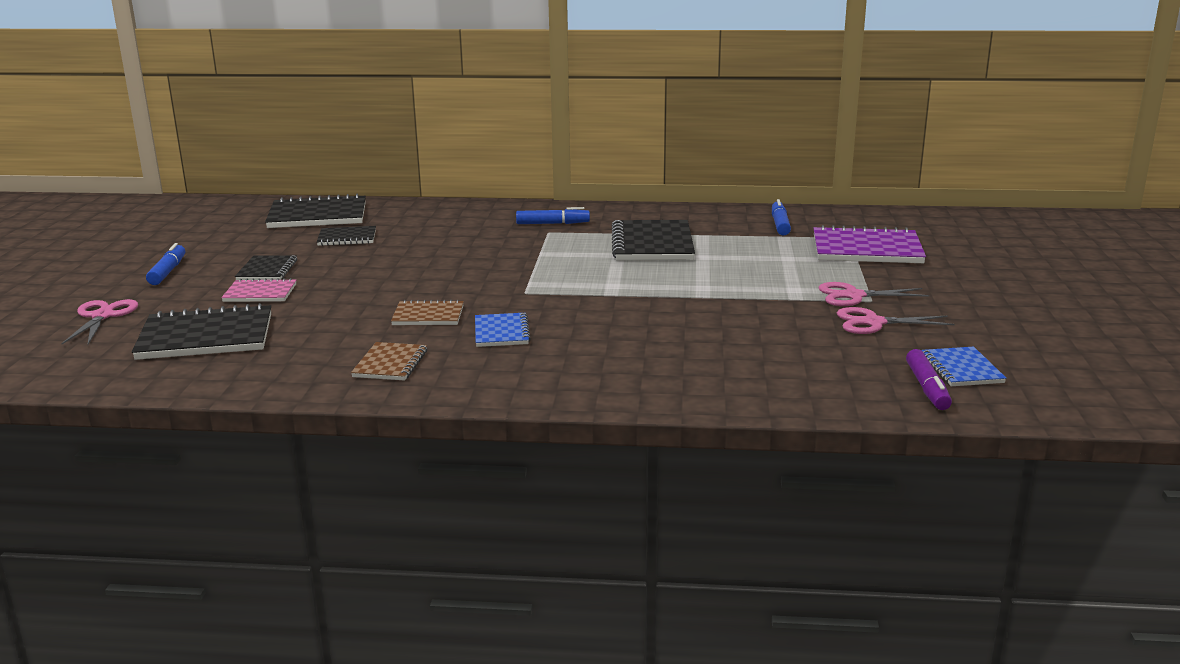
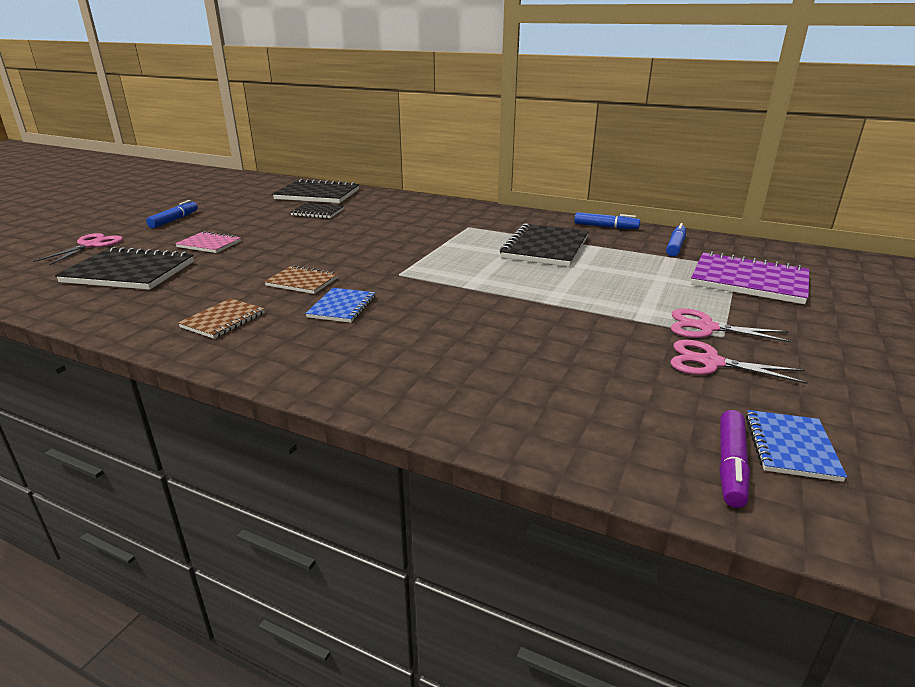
camera: 20 degrees right, 5 degrees up
(267, 270) = (236, 228): black notebook -> none
(552, 223) = (478, 221): blue marker -> blue marker (605, 227)

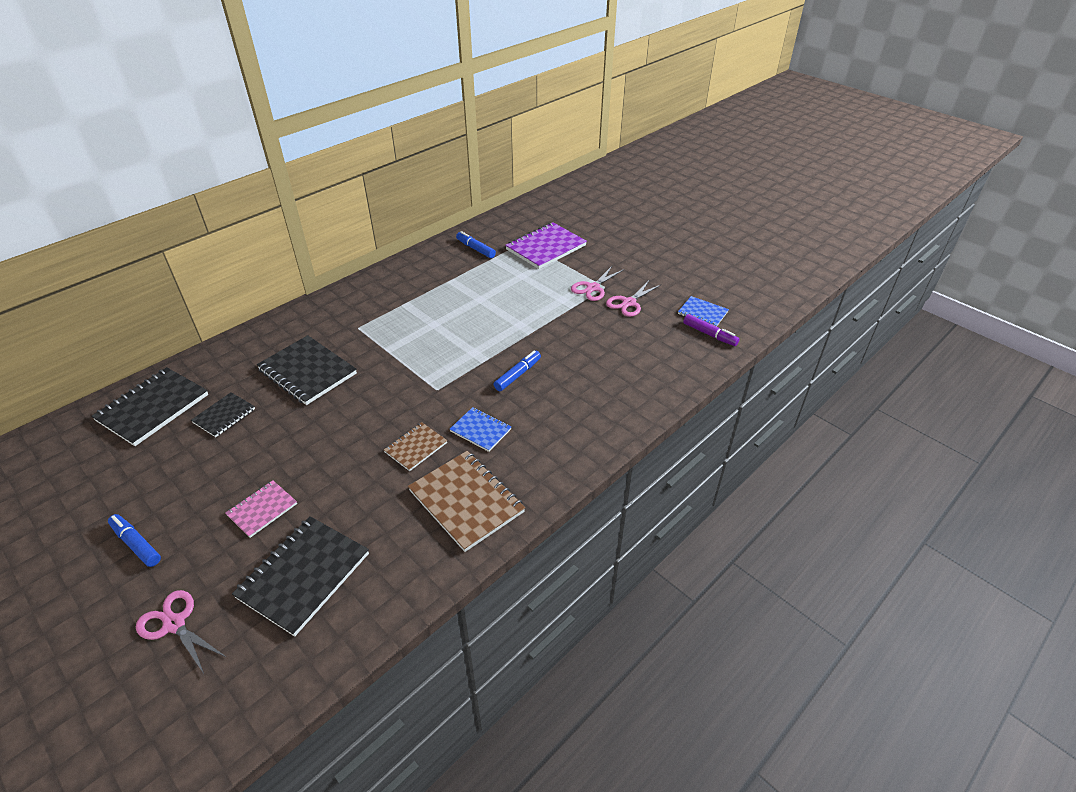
camera: 70 degrees left, 15 degrees up
(223, 320) = (466, 501): brown notebook -> brown notebook, size x1.79
(545, 248) = (436, 303): black notebook -> black notebook (307, 372)
(605, 227) = (416, 262): blue marker -> blue marker (517, 375)

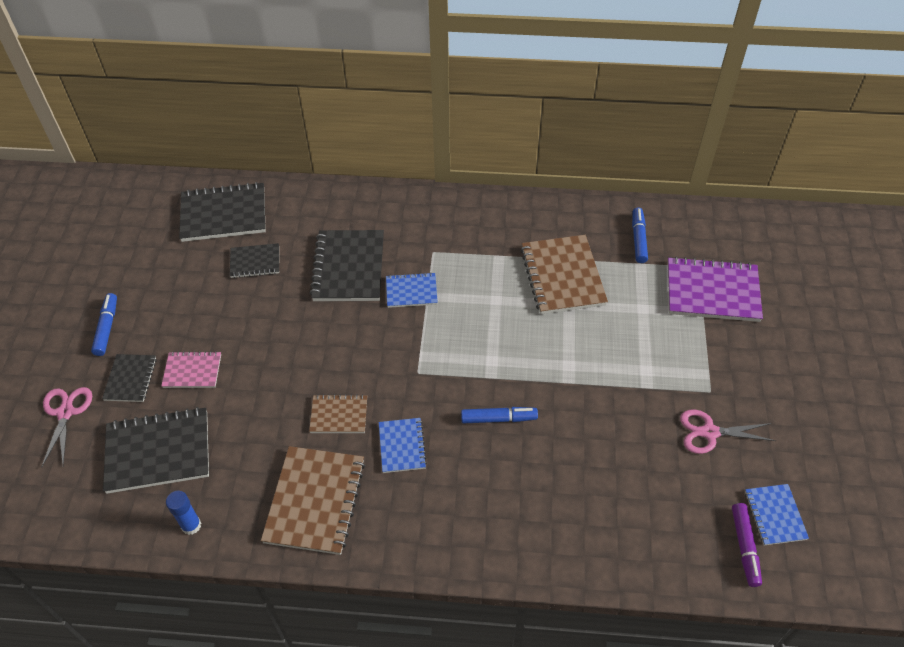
camera: 50 degrees right, 10 degrees up
(210, 555) = (130, 379): none -> black notebook
(372, 355) = (411, 291): none -> blue notebook
(396, 591) = (191, 525): none -> blue glue stick
(457, 289) = (562, 276): none -> brown notebook
(593, 288) = (696, 382): pink scissors -> none

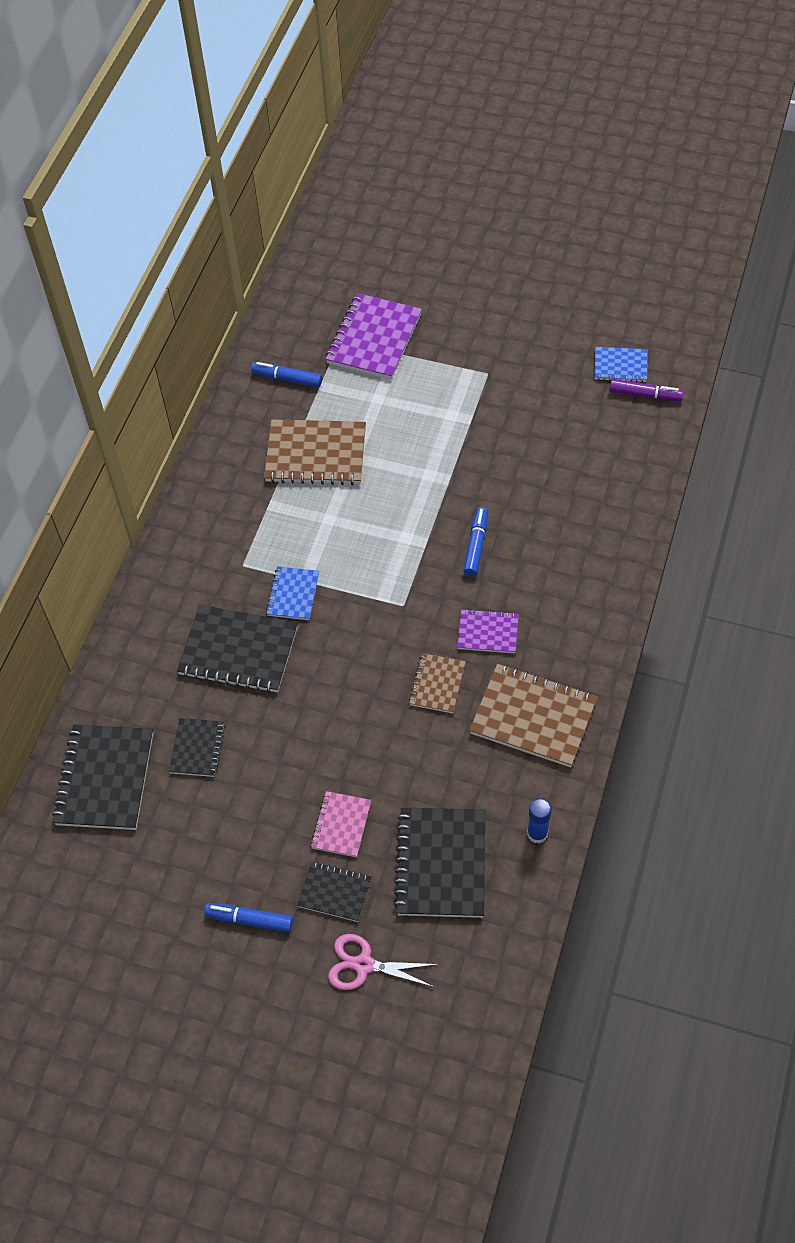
camera: 75 degrees left, 5 degrees up
(402, 446) = (488, 632): blue notebook -> purple notebook
(709, 432) = (530, 386): pink scissors -> none

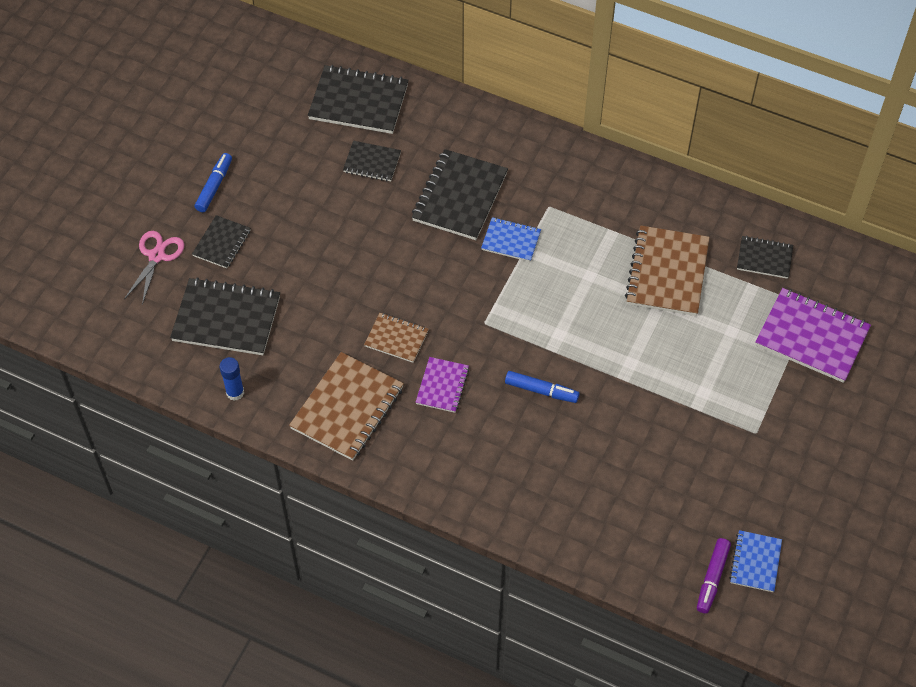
camera: 95 degrees right, 0 degrees up
(287, 379) = (764, 258): blue marker -> black notebook
(341, 825) = (279, 253): pink notebook -> none

